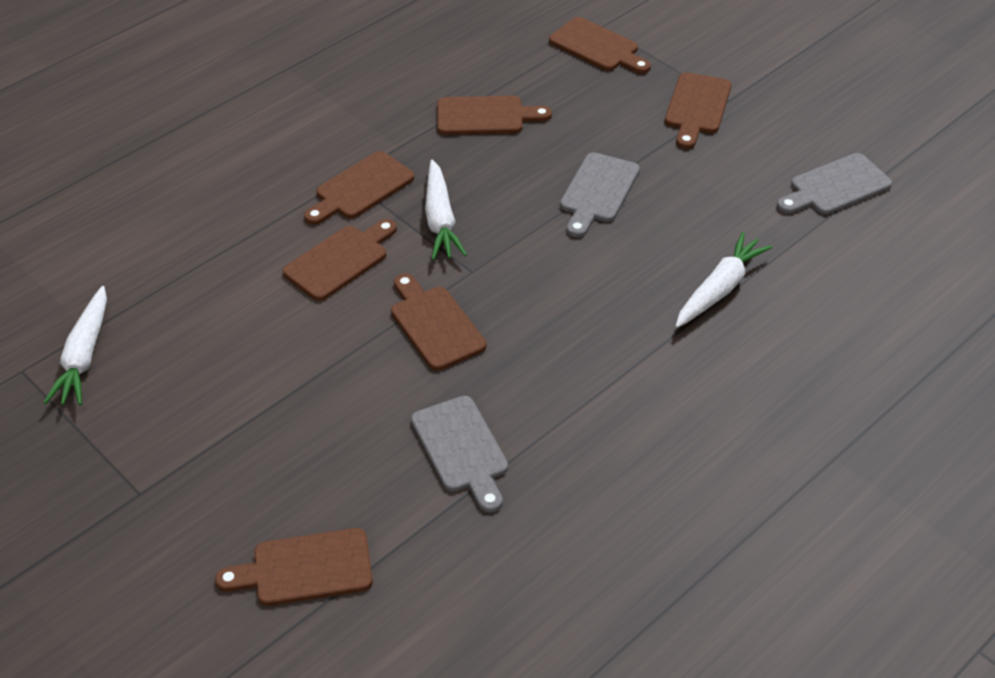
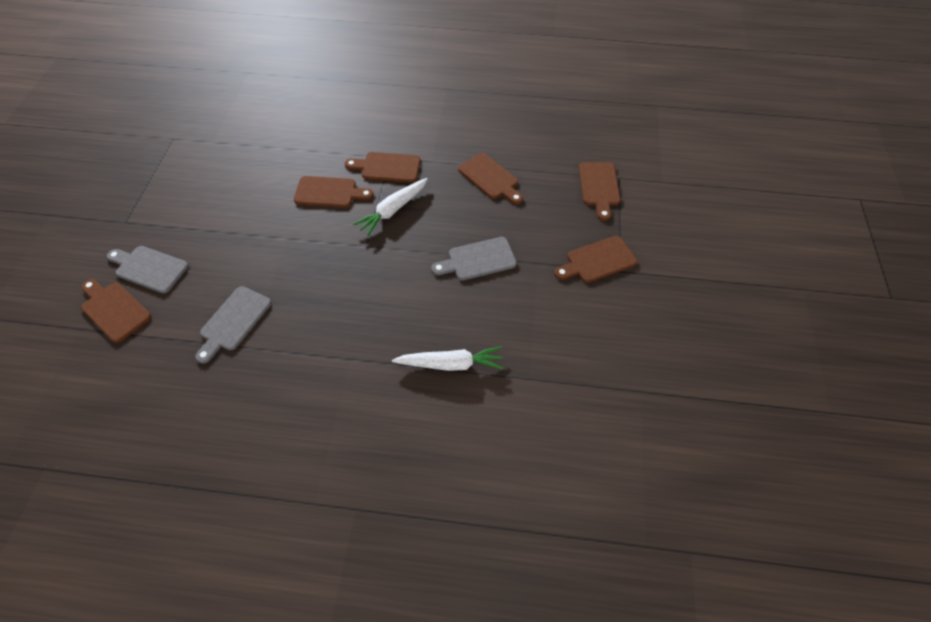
camera: 50 degrees right, 10 degrees up
(84, 356) = (195, 151): white carrot -> none
(435, 324) = (314, 256): brown cutting board -> none
(836, 186) = (600, 371): grey cutting board -> grey cutting board (149, 268)

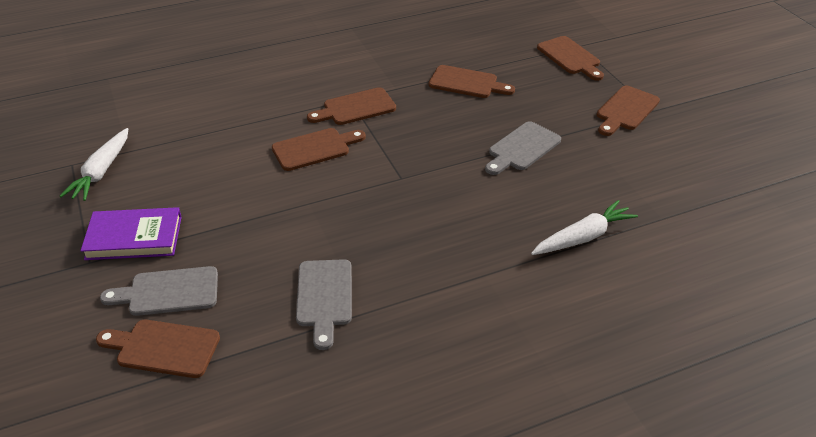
camera: 30 degrees left, 15 degrees down
(162, 215) = (134, 238): none -> purple book
(393, 210) = (398, 140): white carrot -> white carrot (101, 172)

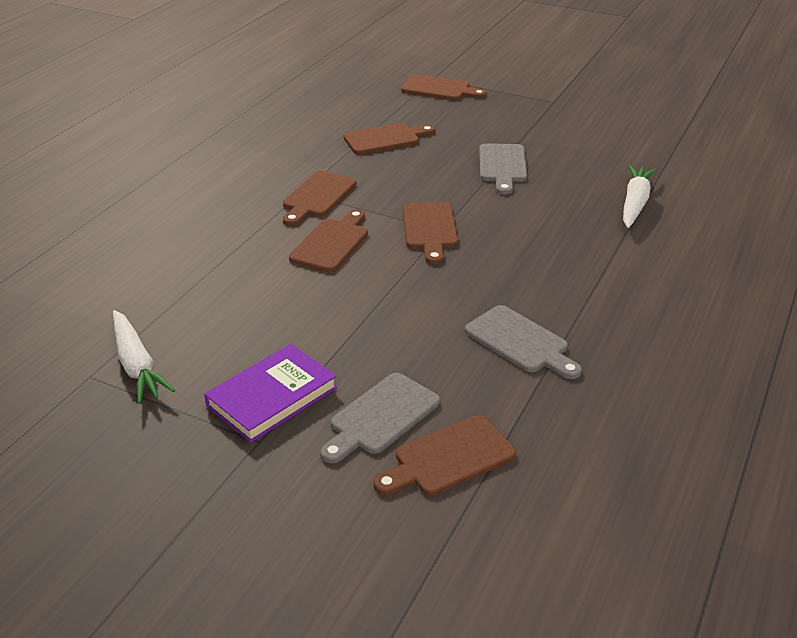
camera: 40 degrees left, 5 degrees down
(626, 110) = (535, 109): brown cutting board -> brown cutting board (430, 229)

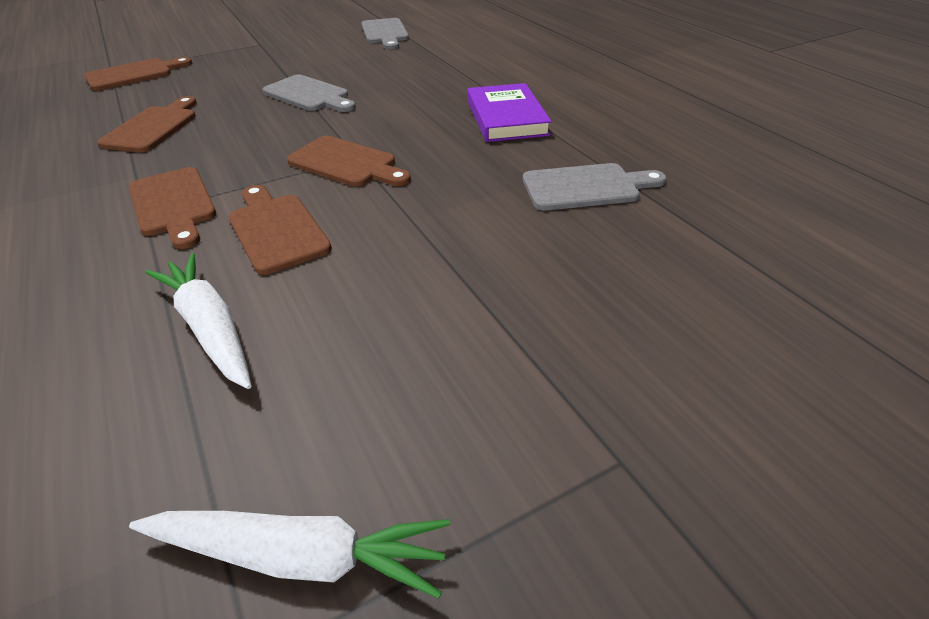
camera: 55 degrees left, 5 degrees up
(272, 397) = (531, 406): purple book -> purple book (506, 118)
(381, 416) = (643, 322): grey cutting board -> grey cutting board (385, 33)
(449, 458) = (747, 301): brown cutting board -> none
(635, 203) = (451, 70): white carrot -> white carrot (210, 327)

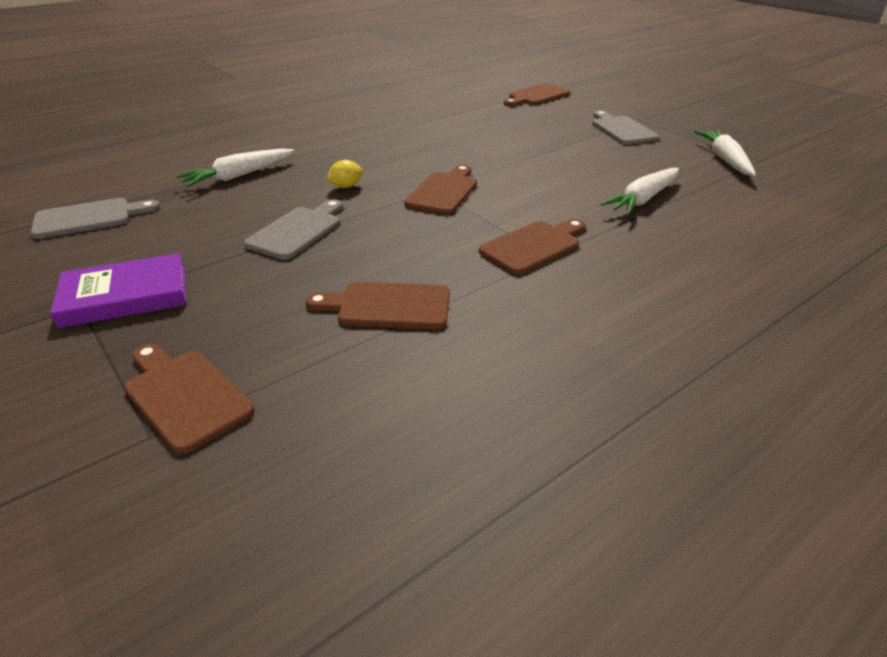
camera: 100 degrees left, 5 degrees down
(276, 230) = (544, 200): brown cutting board -> brown cutting board (537, 96)
(392, 113) = (346, 186): none -> yellow lemon
(442, 69) = (238, 176): none -> white carrot
(506, 118) = (355, 147): purple book -> purple book (125, 295)
(586, 187) = (453, 125): grey cutting board -> grey cutting board (622, 129)

